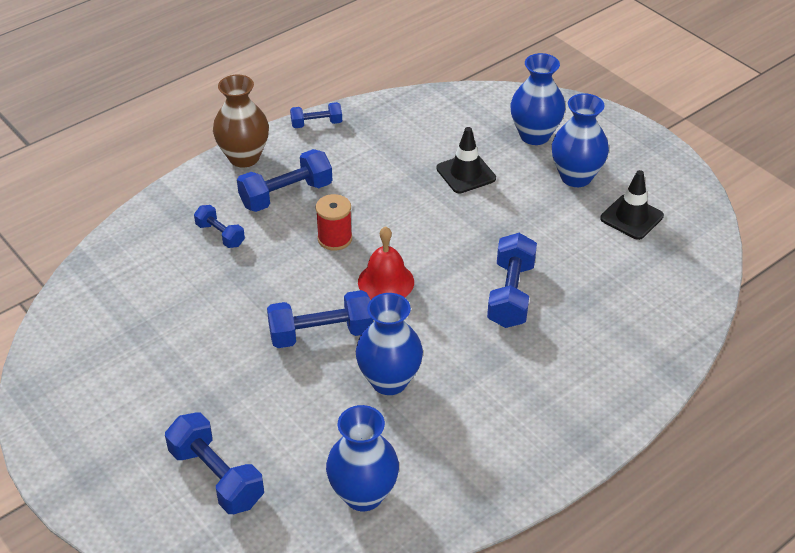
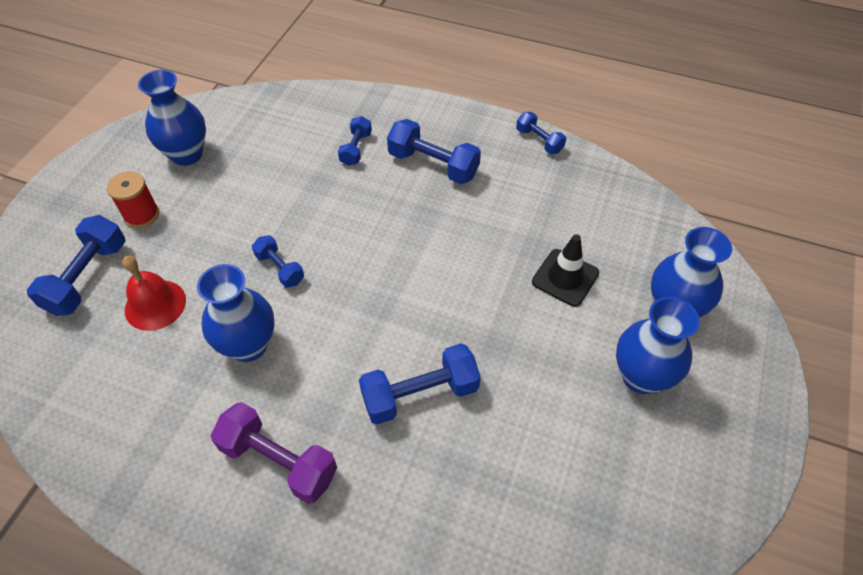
camera: 60 degrees right, 10 degrees up
(244, 157) = (458, 118): brown vase -> none
(321, 334) = (280, 268): blue dumbbell -> blue dumbbell, size x0.59
(335, 239) = (402, 222): red spool -> red spool (141, 215)
(363, 494) = (103, 390): blue vase -> blue vase (187, 154)
(386, 282) = (372, 284): red bell -> red bell (155, 304)
(514, 396) = (279, 461): none -> purple dumbbell
(631, 217) = (621, 462): black traffic cone -> none

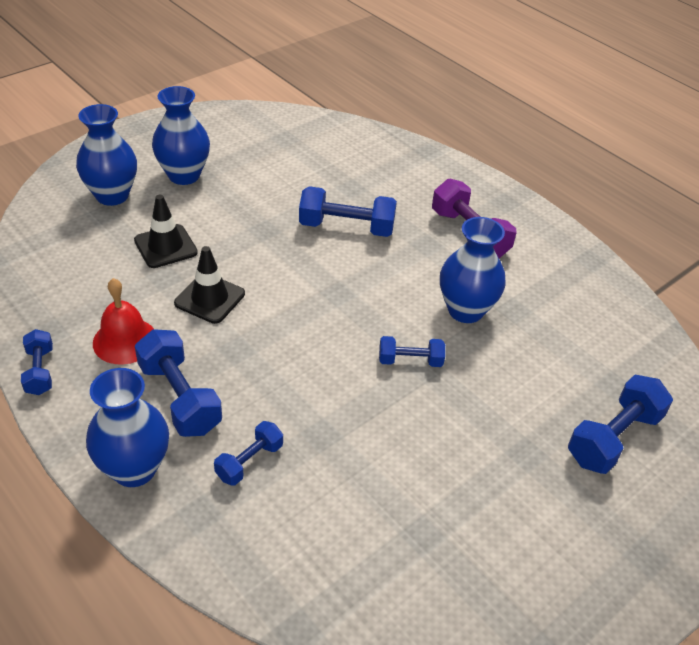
camera: 155 degrees left, 10 degrees down
(141, 215) = (545, 490): red spool -> none
(155, 304) = (544, 379): red bell -> red bell (125, 340)
(187, 154) = (469, 560): blue vase -> blue vase (134, 469)
(280, 268) = (410, 361): blue dumbbell -> blue dumbbell turned 75 degrees counterclockwise
(481, 246) = (210, 298): none -> black traffic cone

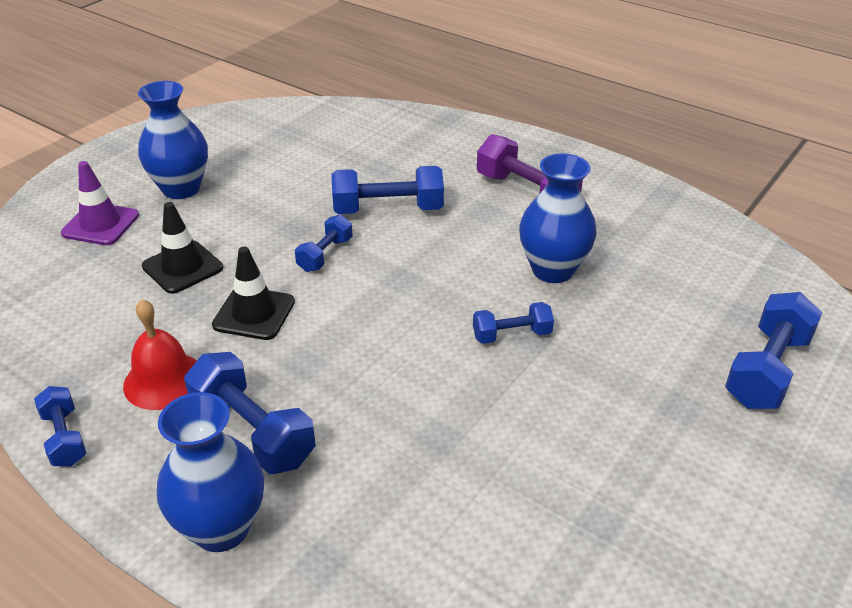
camera: 10 degrees left, 5 degrees down
(112, 195) = (100, 224): blue vase -> purple traffic cone
(249, 461) = (363, 487): blue dumbbell -> blue dumbbell (325, 255)

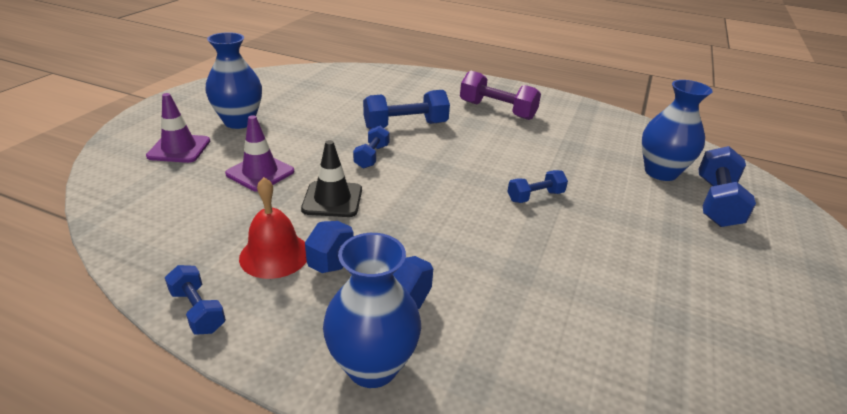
camera: 15 degrees left, 5 degrees down
(182, 267) = (260, 173): black traffic cone -> purple traffic cone
(552, 270) = (541, 154): blue vase -> blue vase (660, 172)

